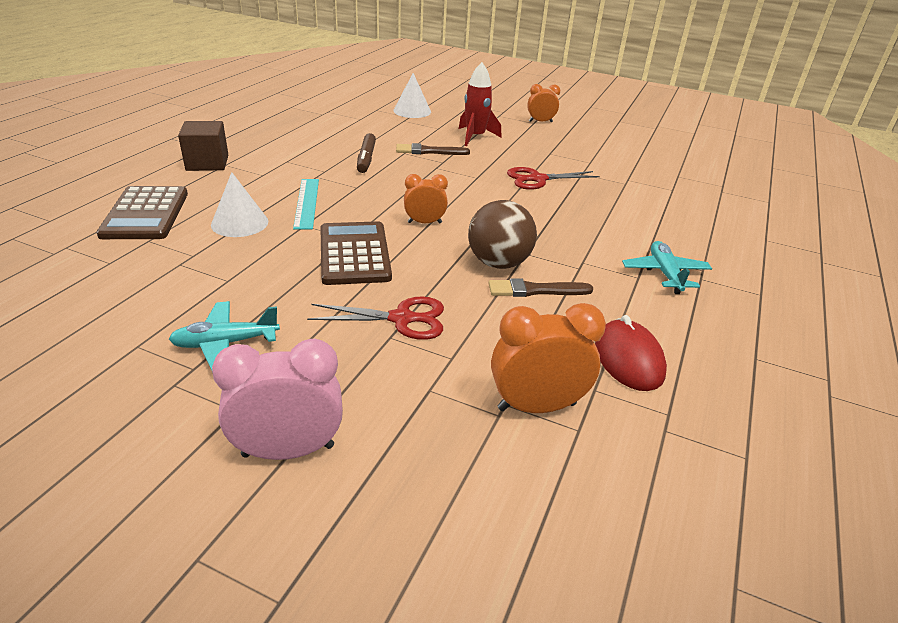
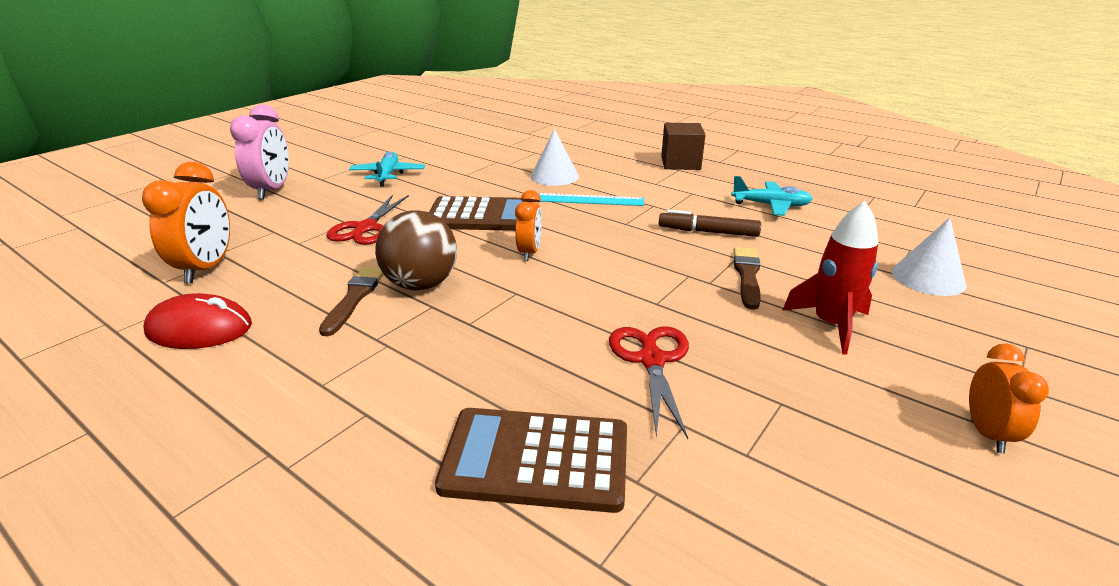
camera: 105 degrees right, 5 degrees down
(145, 214) = (578, 149): brown calculator -> brown calculator (536, 459)
(665, 273) = (309, 415): turquoise plane -> turquoise plane (770, 205)

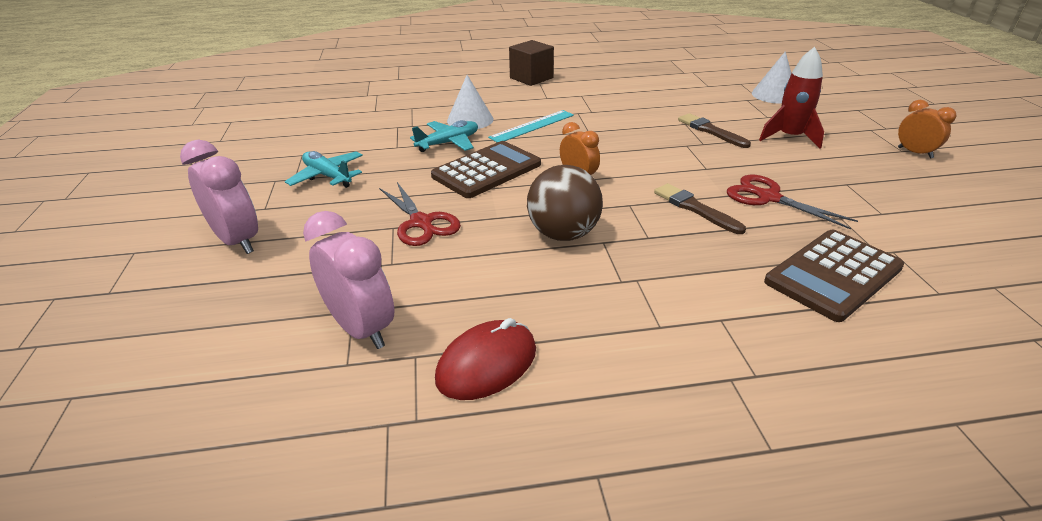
camera: 45 degrees left, 5 degrees up
(207, 268) = (361, 328): orange clock -> pink clock
(354, 298) = (543, 269): brown brush -> brown brush (695, 208)
(708, 232) = (642, 115): brown marker -> none
(770, 205) = (637, 85): turquoise plane -> turquoise plane (448, 143)

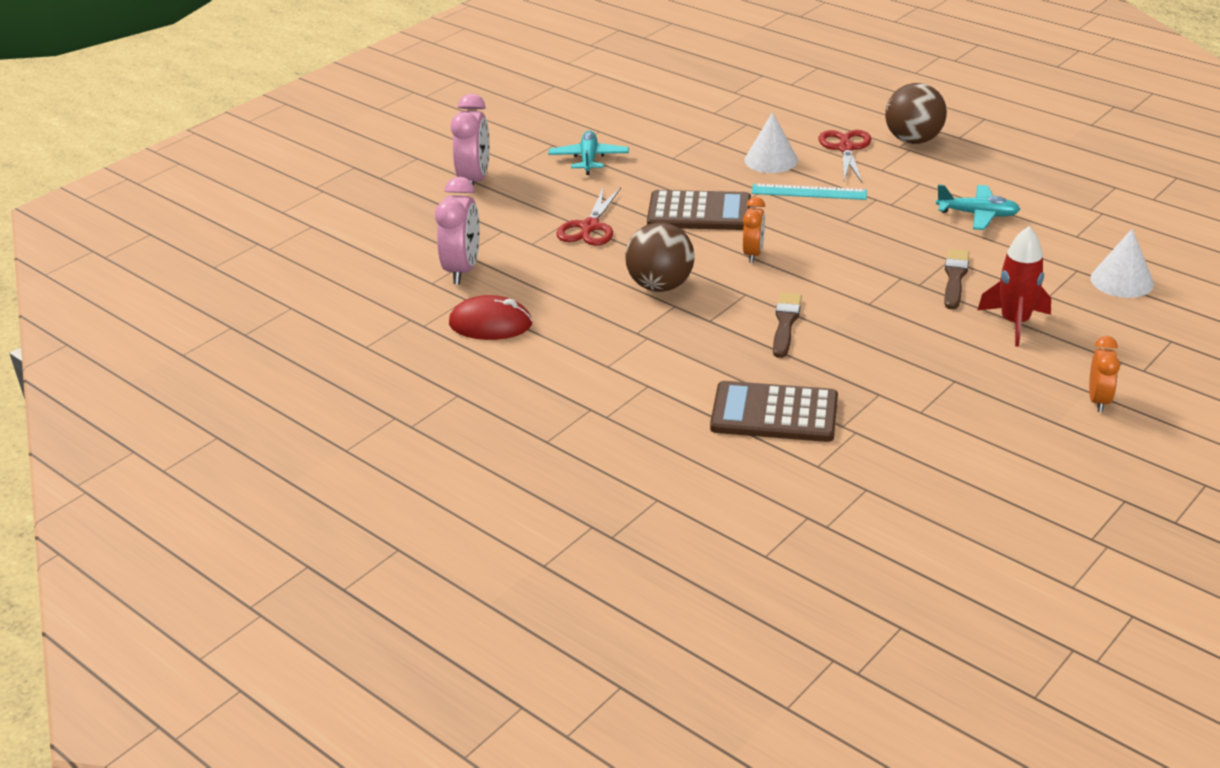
camera: 50 degrees right, 0 degrees up
(448, 143) = (714, 174): turquoise plane -> turquoise plane (977, 215)
(531, 78) = (913, 140): brown cube -> brown ball
(768, 197) = (860, 349): red scissors -> red scissors (846, 148)

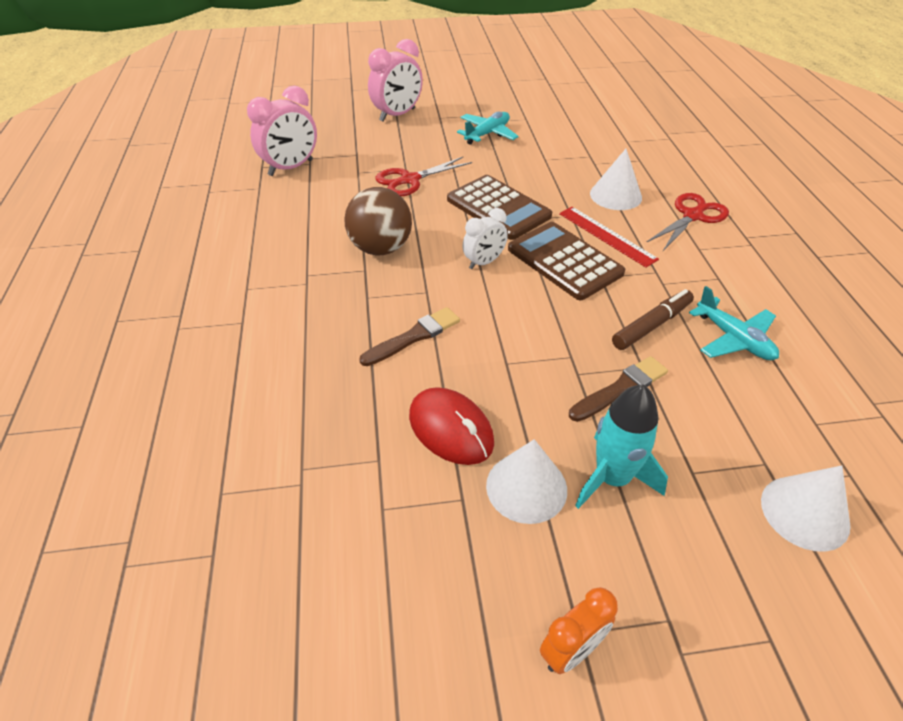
camera: 40 degrees right, 10 degrees up
(490, 324) = (240, 213): red mouse -> red mouse (451, 429)
(753, 254) = (484, 262): orange clock -> white clock
(774, 413) = (275, 413): brown calculator -> brown calculator (564, 261)
(809, 192) = (606, 236): turquoise ruler -> red ruler
(913, 140) = (766, 238): brown ball -> none
(921, 233) = (652, 325): none -> brown marker
(978, 354) = (526, 487): none -> white cone
(1014, 323) = (612, 478): red rocket -> turquoise rocket

